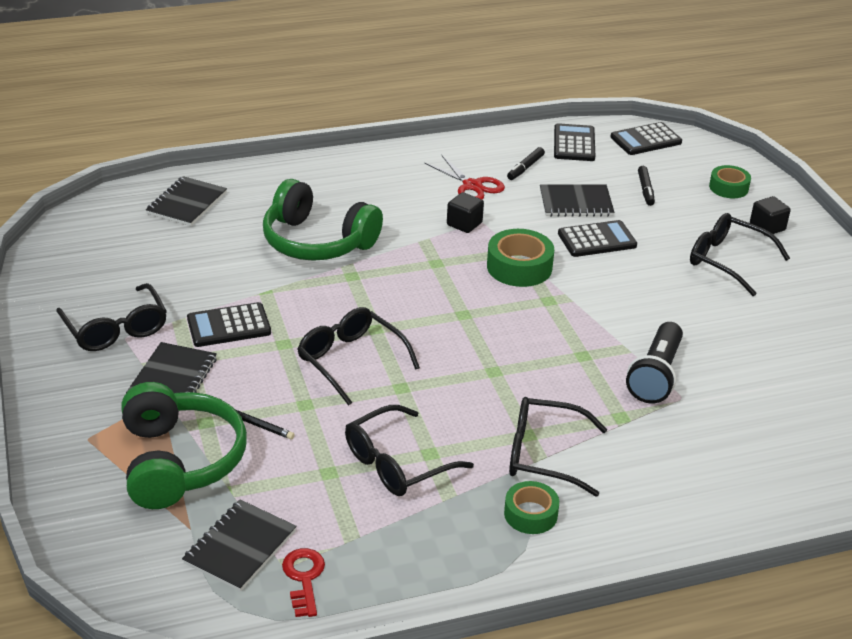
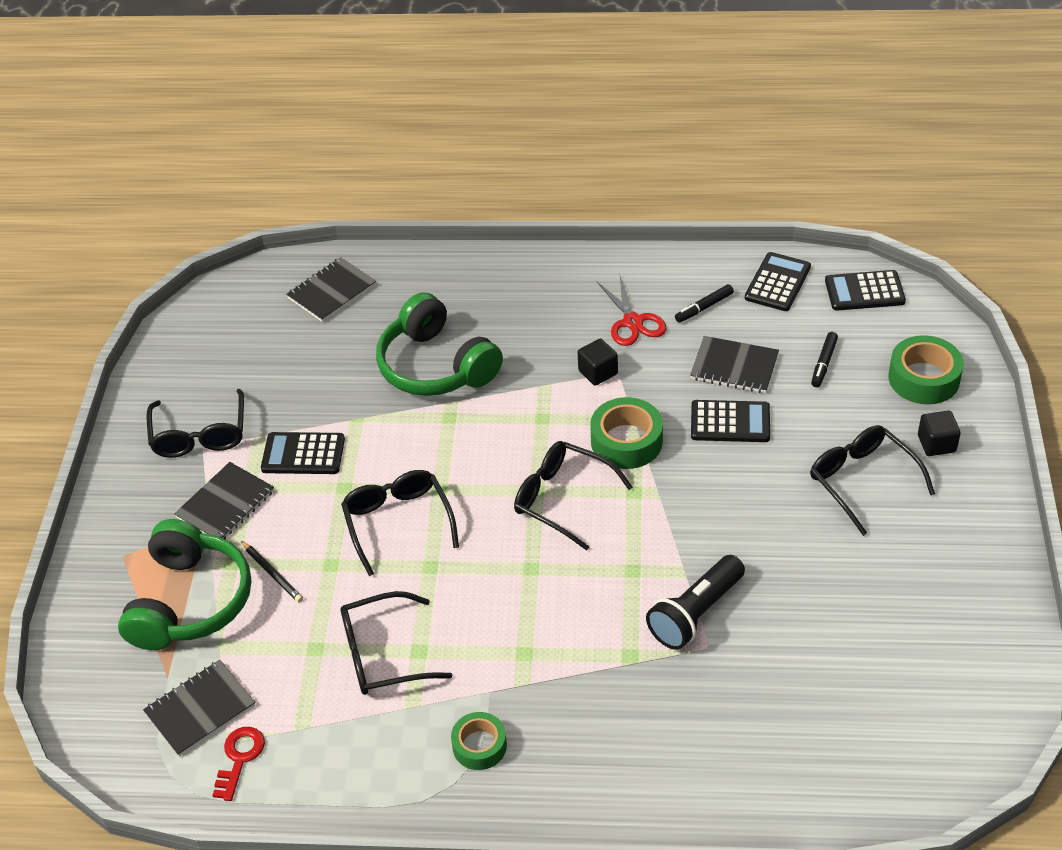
camera: 25 degrees right, 10 degrees up
(544, 455) = (528, 681): black glasses -> black glasses (562, 499)
(728, 187) = (924, 378): green tape -> green tape, size x1.53

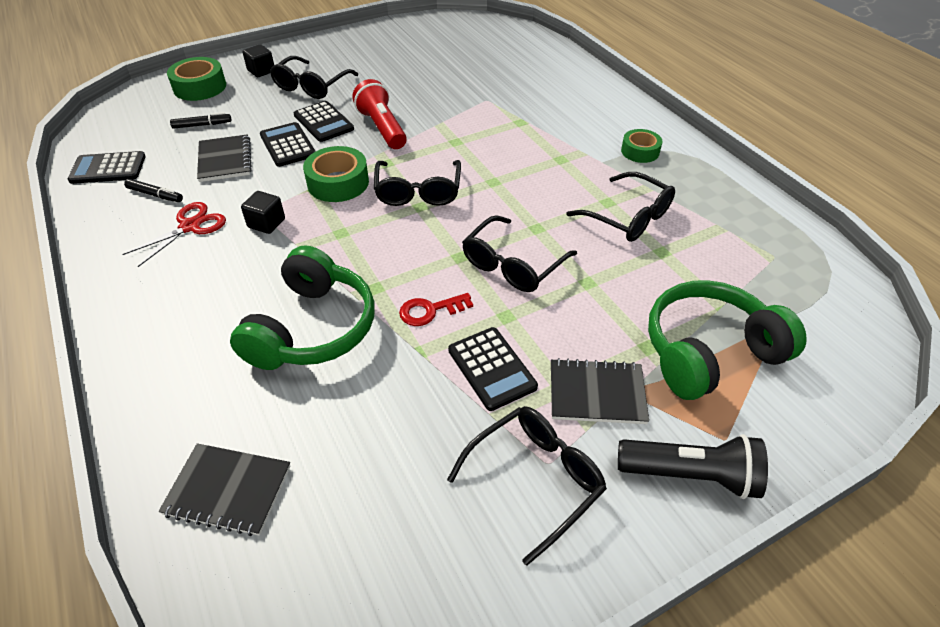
camera: 125 degrees left, 0 degrees up
(200, 709) = (775, 286): black notebook -> none
(239, 758) = (776, 245): red key -> red key (430, 311)
(272, 573) = (630, 314): black pencil -> none
(695, 613) = (467, 111): black flashlight -> black flashlight (691, 475)
(711, 515) = (382, 128): none -> red flashlight
(864, 291) = (108, 128): black calculator -> black calculator (323, 122)

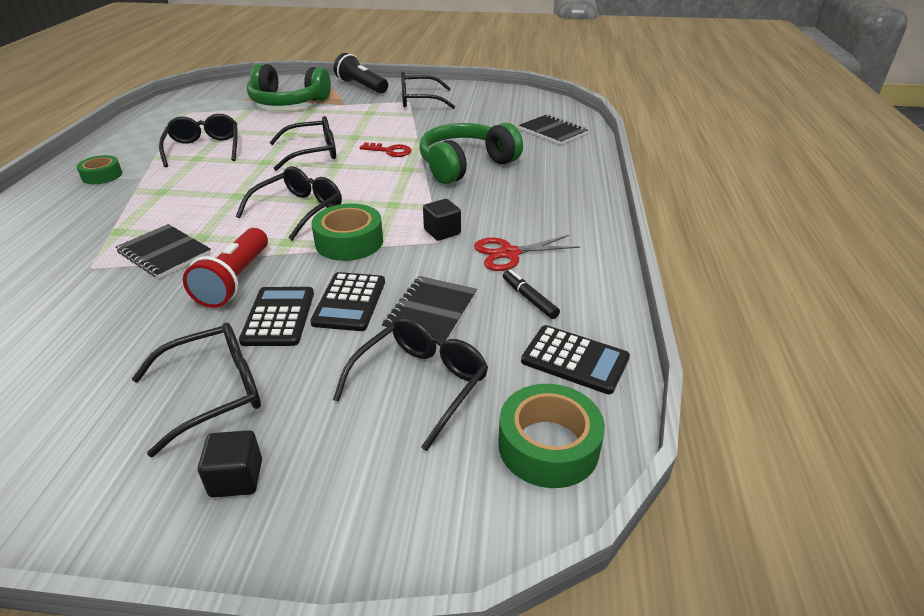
camera: 145 degrees left, 10 degrees down
(200, 87) = (366, 487): green tape -> green tape (548, 446)
(202, 125) = (420, 384): black marker -> black glasses
(492, 368) = (390, 126): black calculator -> none
(596, 393) = (357, 108): black notebook -> black notebook (164, 253)

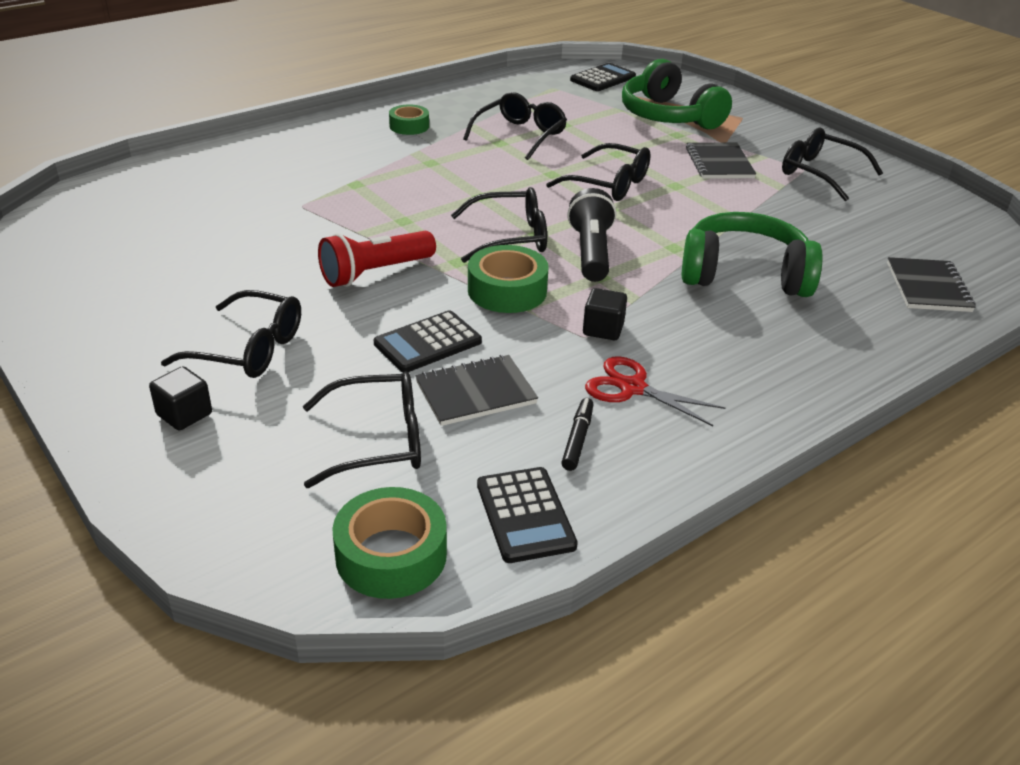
camera: 45 degrees right, 0 degrees up
(164, 253) = (361, 221): black notebook -> black notebook (719, 163)
(278, 317) = (362, 321): black calculator -> black calculator (603, 78)
(361, 86) = (778, 128): black flashlight -> black flashlight (591, 252)
(389, 151) = (688, 219): red key -> none

